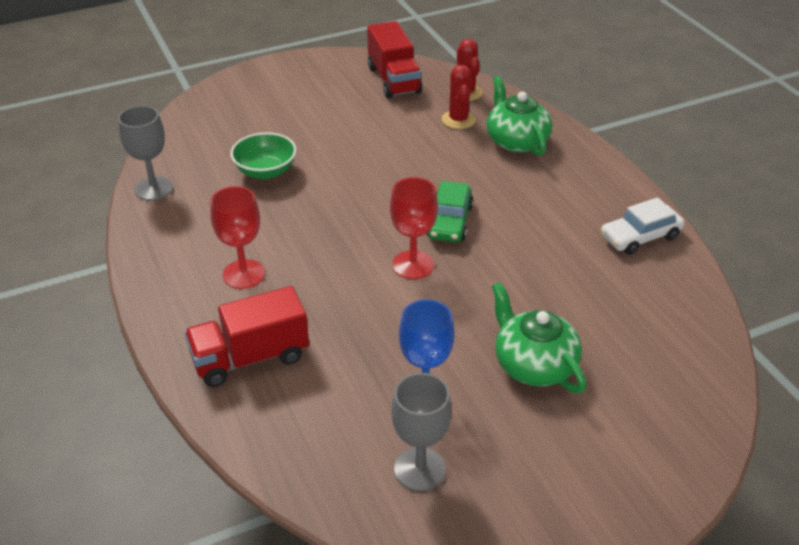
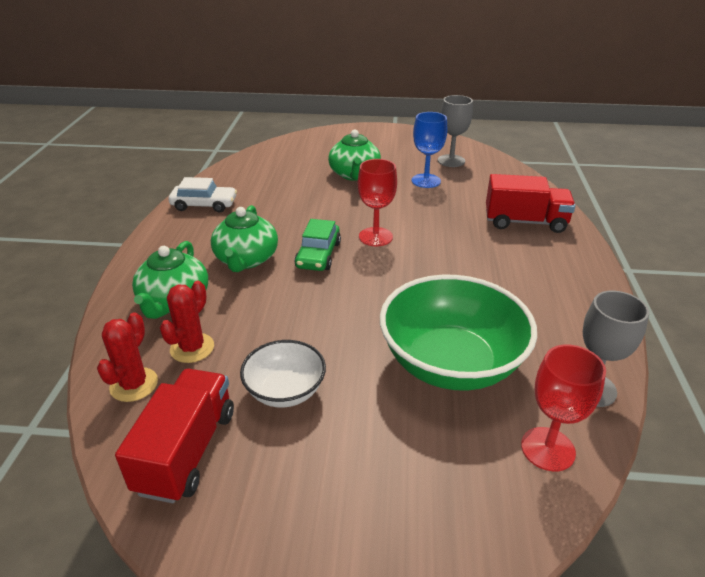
camera: 150 degrees left, 5 degrees down
(244, 274) = (512, 271): red goblet -> red goblet (547, 449)
(265, 171) = (451, 363): green bowl -> green bowl, size x1.87
(368, 119) = (285, 391): none -> white bowl
(449, 221) = (318, 255): green car -> green car turned 150 degrees clockwise
(509, 193) = (246, 259): none -> green teapot

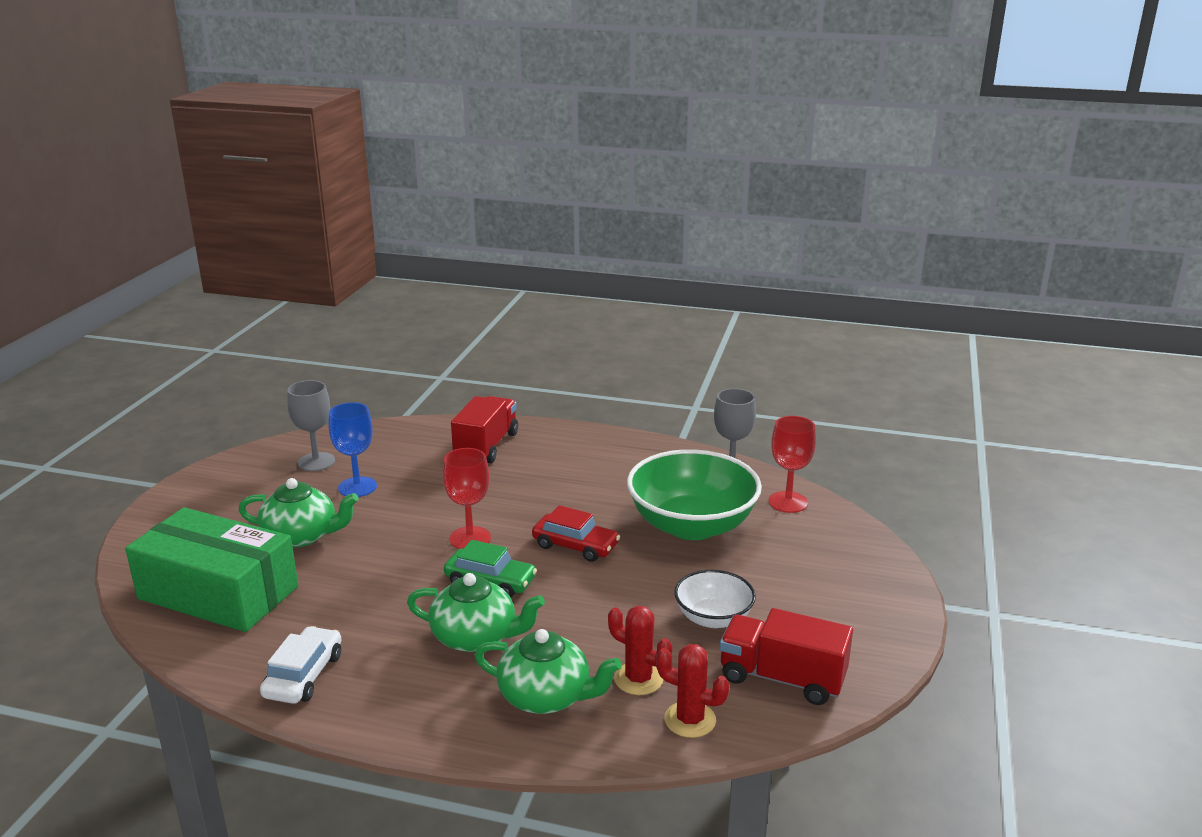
camera: 80 degrees left, 10 degrees down
(285, 163) = (218, 593): none -> green box
(384, 290) = (575, 546): none -> red car

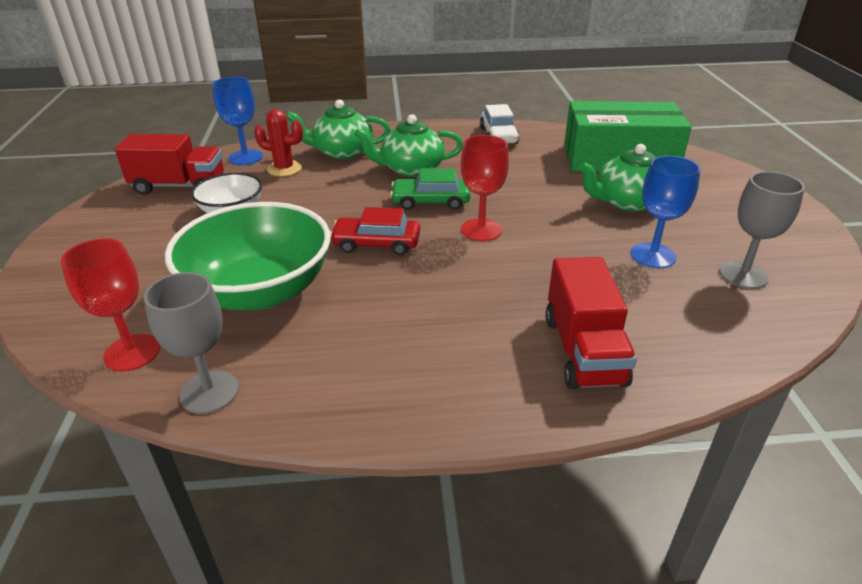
camera: 160 degrees right, 10 degrees up
(690, 720) = (245, 157): red cactus -> blue goblet

